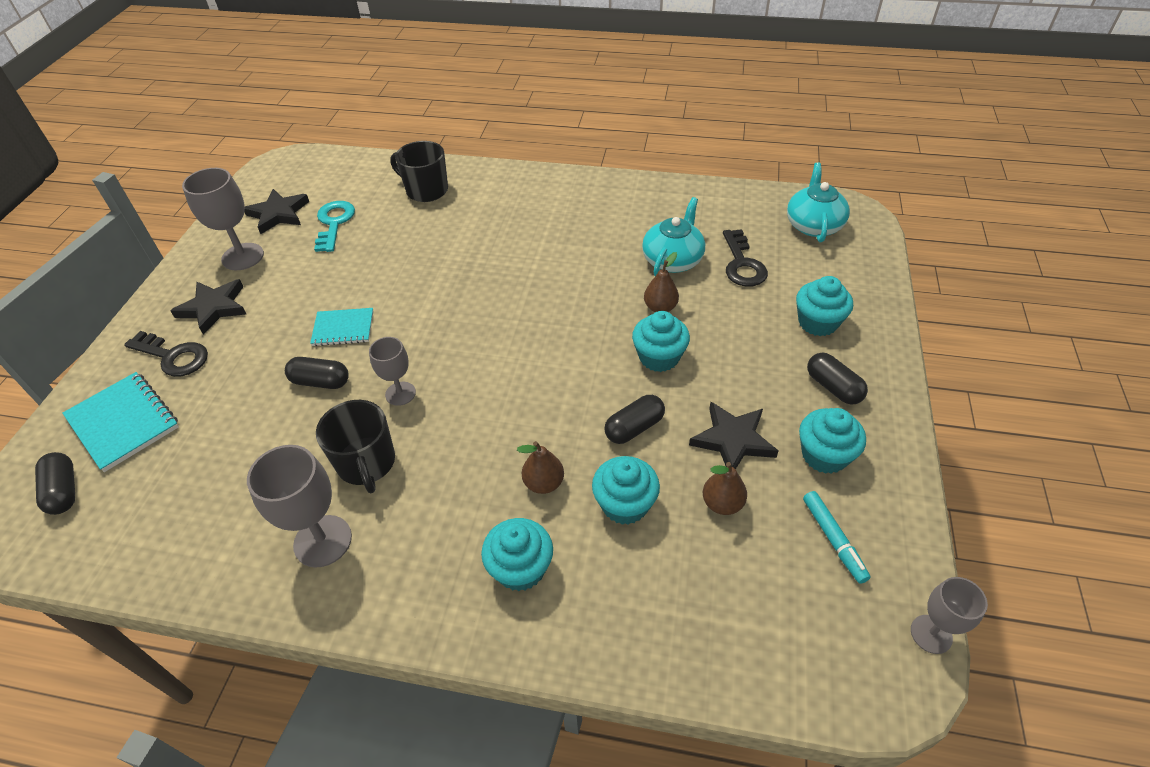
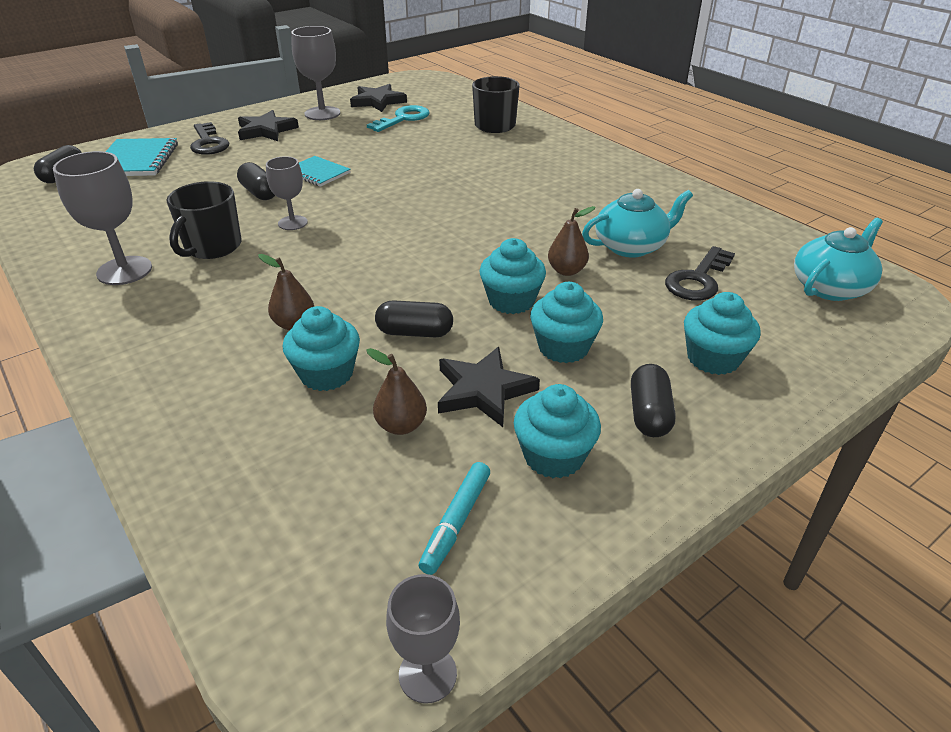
camera: 40 degrees right, 10 degrees down
(520, 568) = (197, 361): turquoise cupcake -> turquoise cupcake (563, 347)

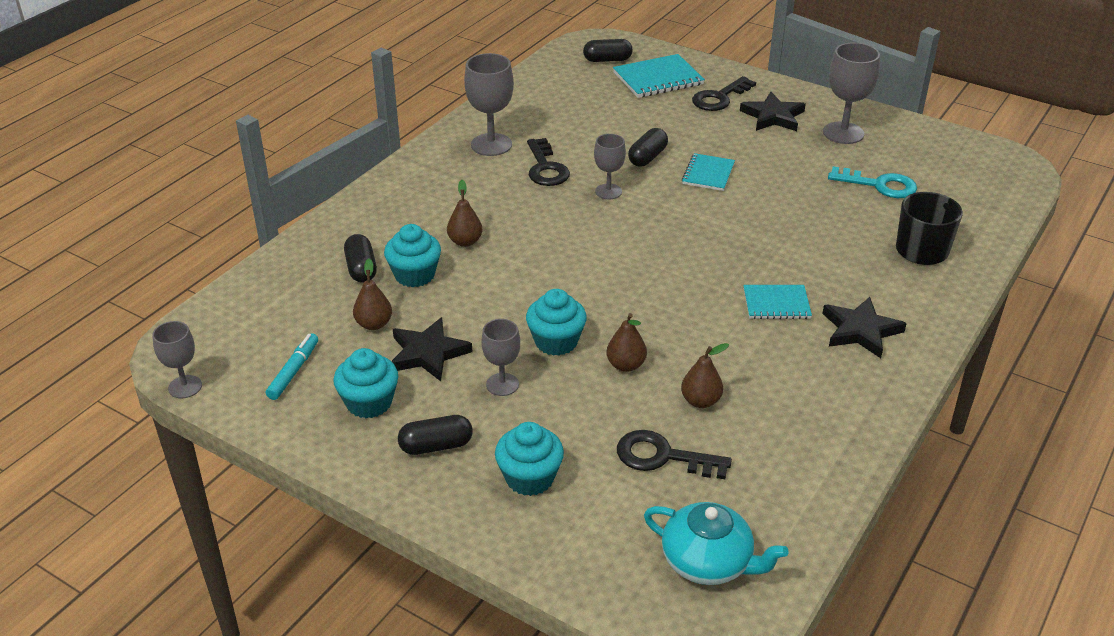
camera: 70 degrees right, 0 degrees up
(212, 247) = (546, 168): black mug -> black key
(378, 101) = (910, 156): black star -> black star (860, 331)
(415, 332) = (483, 301): black capsule -> black capsule (361, 269)
(456, 522) = (293, 371): turquoise marker -> turquoise marker turned 105 degrees clockwise
(522, 188) = (776, 304): none -> turquoise notebook
(563, 347) = (502, 384): turquoise cupcake -> grey goblet
(631, 246) = (700, 401): turquoise teapot -> brown pear

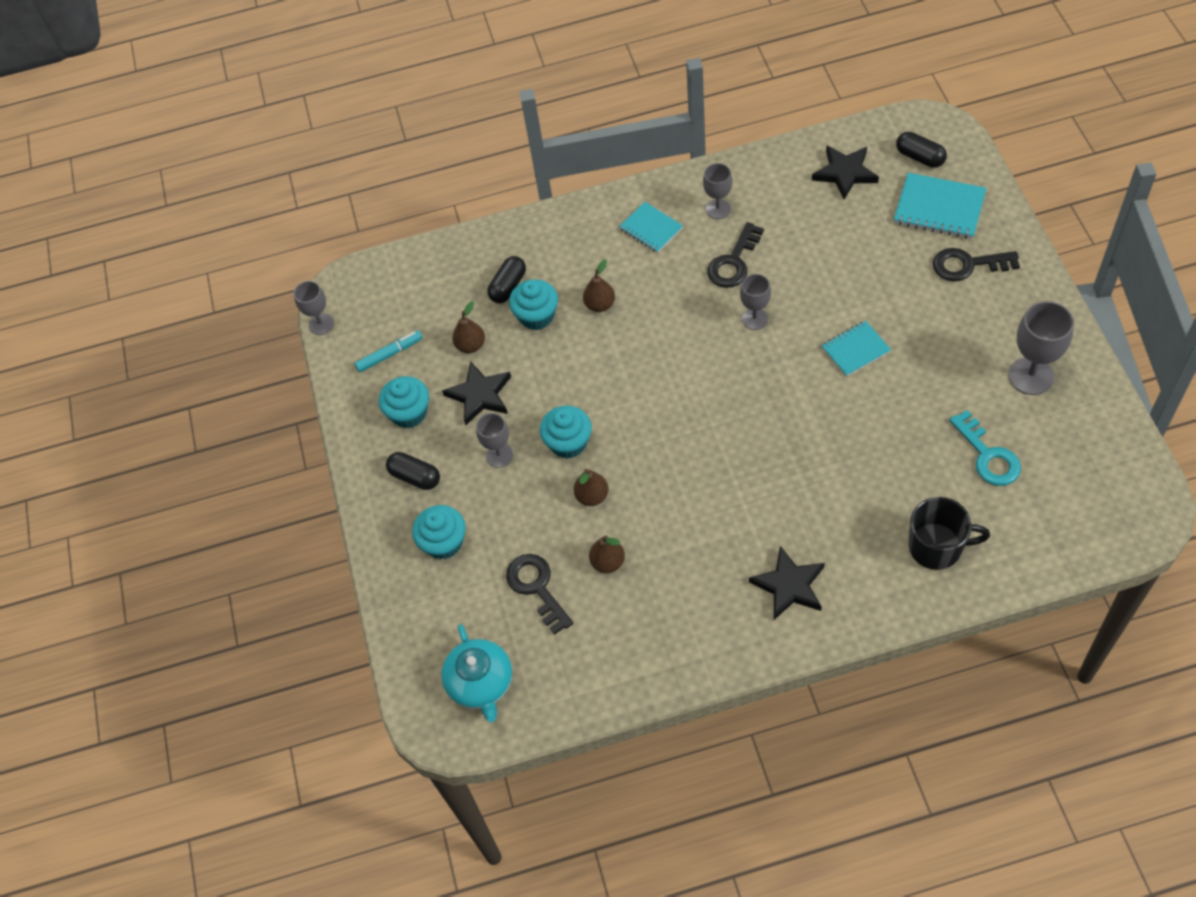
camera: 50 degrees right, 20 degrees up
(491, 145) = (718, 209): grey goblet -> grey goblet, size x0.62
(647, 157) = (826, 299): black capsule -> none
(773, 116) = (990, 317): black star -> black star (845, 173)
(776, 304) = (756, 517): turquoise notebook -> turquoise notebook (651, 229)

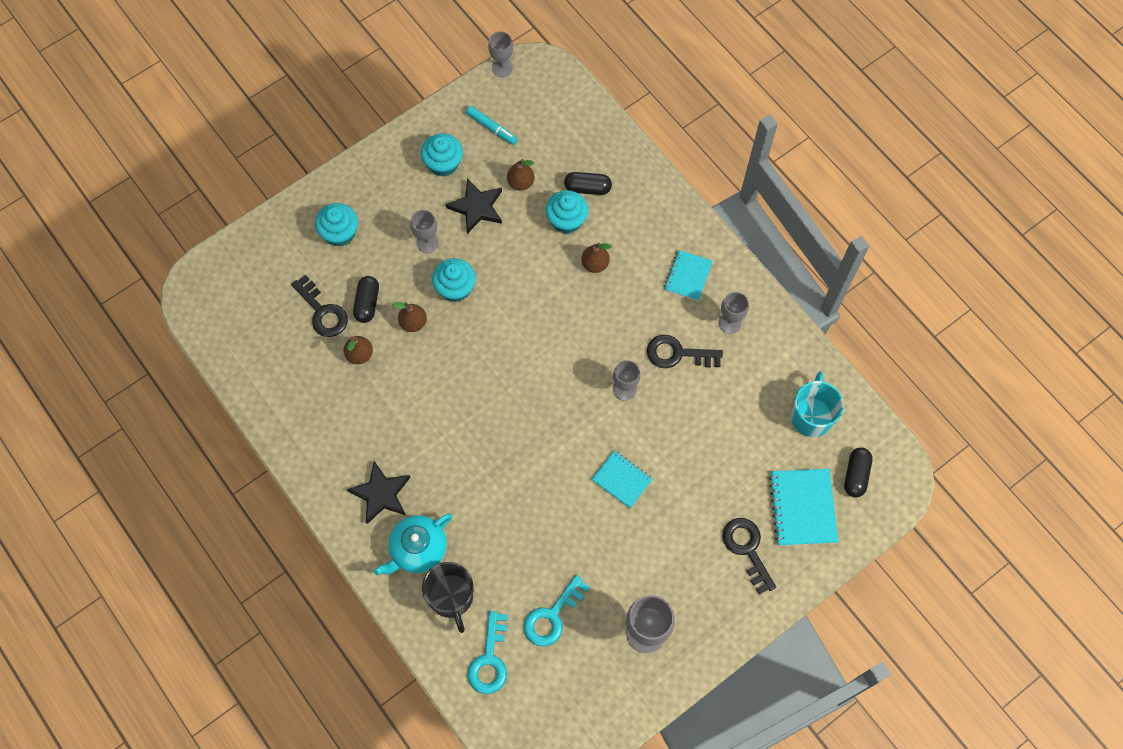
camera: 60 degrees right, 10 degrees up
(415, 477) = (389, 191): black capsule -> black capsule (367, 303)
(481, 683) = (235, 303): turquoise teapot -> turquoise teapot (418, 549)
(536, 587) = (323, 312): black key -> black key turned 105 degrees clockwise
(845, 173) = (811, 416): black star -> turquoise mug
(1020, 529) = (489, 660): none -> turquoise key

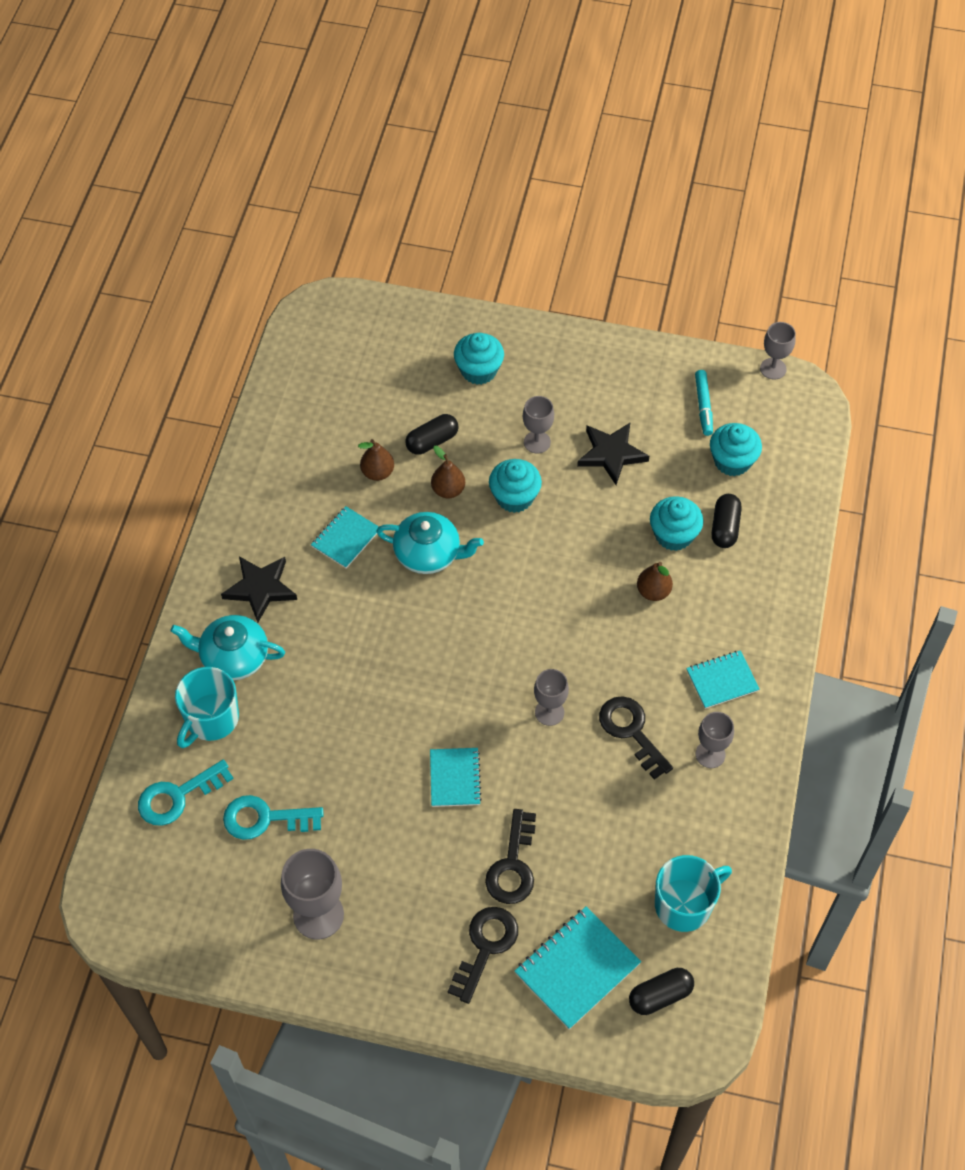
camera: 50 degrees right, 10 degrees down
(323, 312) = (391, 414): black key -> black key (513, 866)
(392, 412) = (346, 538): none -> turquoise notebook
(443, 163) = (627, 396): turquoise cupcake -> turquoise cupcake (732, 461)
(450, 371) = (428, 554): none -> turquoise teapot
(451, 597) = (211, 719): black mug -> turquoise mug
(521, 183) = (673, 470): brown pear -> none
(587, 188) = (725, 527): black capsule -> black capsule turned 45 degrees clockwise

